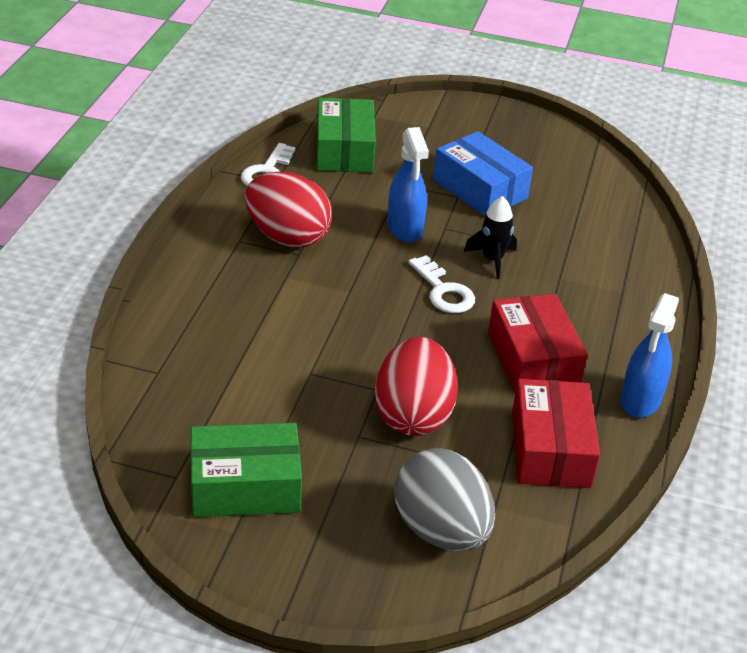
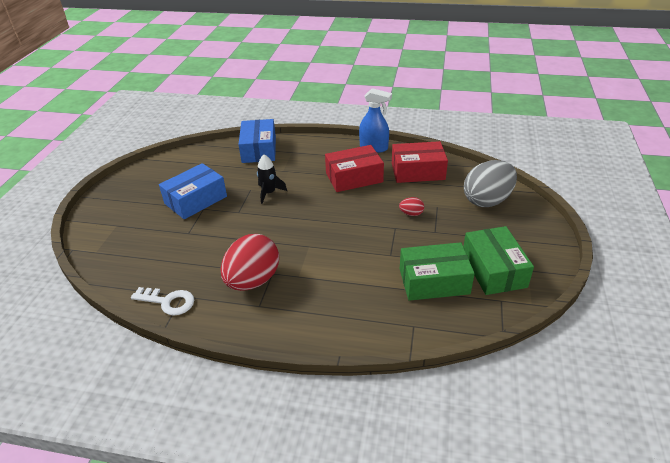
camera: 90 degrees left, 0 degrees up
(344, 150) = (141, 263): green box -> green box (434, 281)
(405, 228) = (240, 228): blue spray bottle -> none
(413, 415) = (411, 214): red egg -> red egg, size x0.42
(443, 291) = (302, 209): white key -> none
(629, 254) = (259, 149): none -> blue box

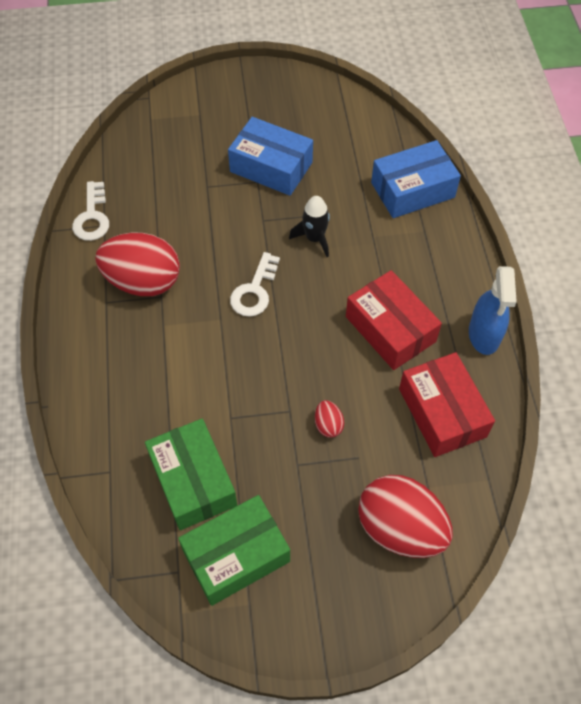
camera: 70 degrees right, 20 degrees up
(295, 226) = (254, 291): none -> white key
(487, 200) = (400, 528): grey egg -> red egg

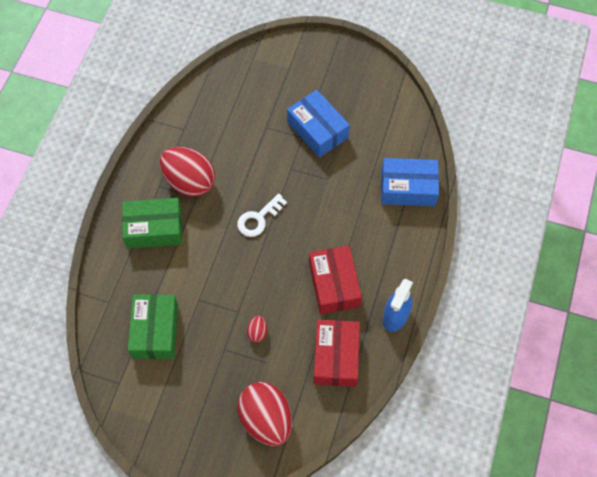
camera: 25 degrees right, 5 degrees up
(92, 217) = (179, 120): white key -> none
(236, 555) = (158, 389): green box -> green box (154, 228)
(314, 238) = (318, 197): black rocket -> none

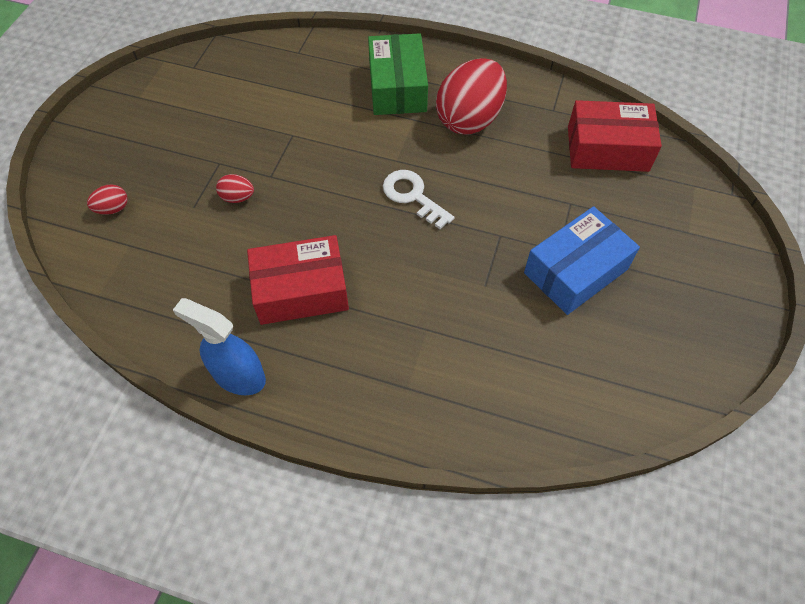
camera: 90 degrees right, 5 degrees down
(155, 331) = (254, 95): green box -> none
(266, 419) = (113, 209): red egg -> red egg, size x0.42
(336, 357) = (185, 291): red box -> red box (607, 149)
(408, 188) = (475, 406): blue box -> none

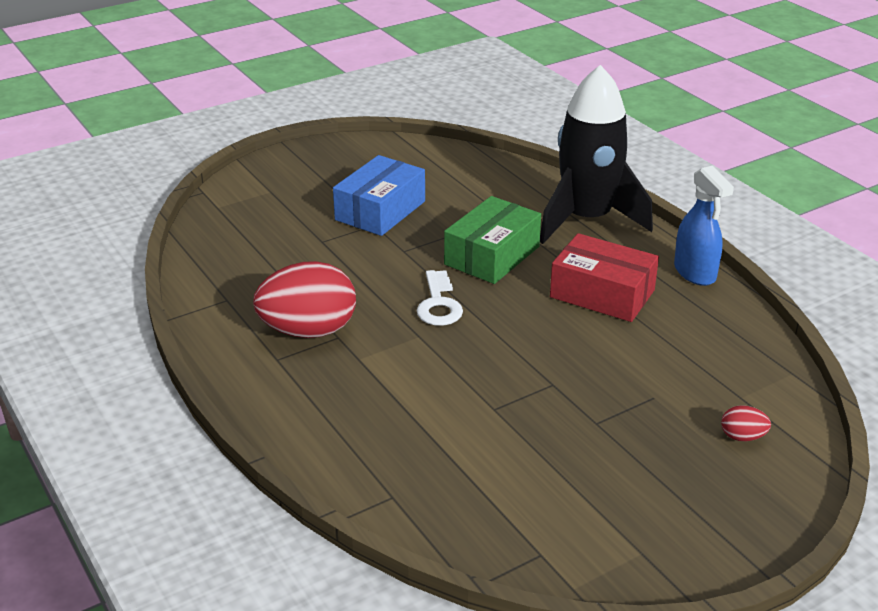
camera: 140 degrees left, 25 degrees down
(237, 197) = (602, 382): red egg -> none
(391, 391) = (587, 219): none -> black rocket
(397, 87) = (334, 394): green box -> green box (492, 255)
(575, 271) = (380, 210): blue box -> blue box turned 60 degrees counterclockwise
(607, 149) = (235, 254): red box -> none

